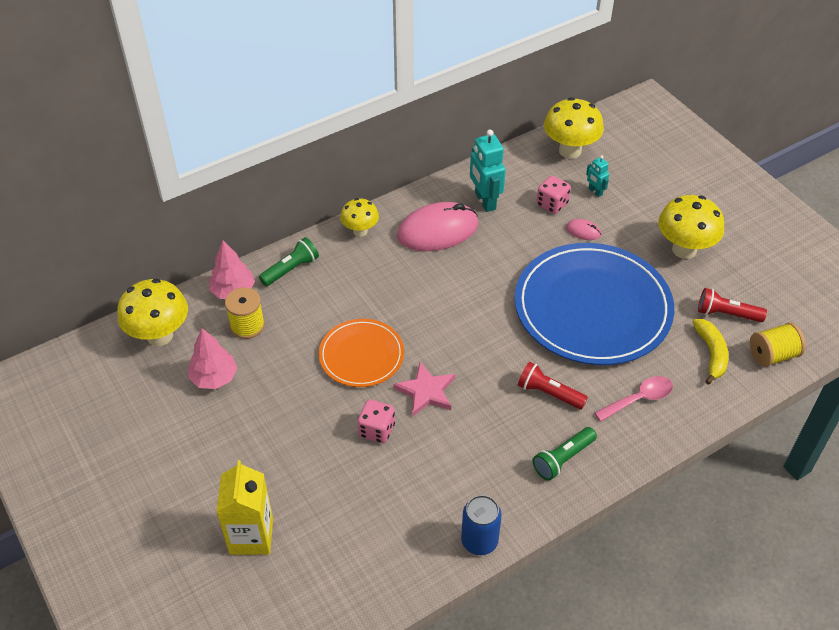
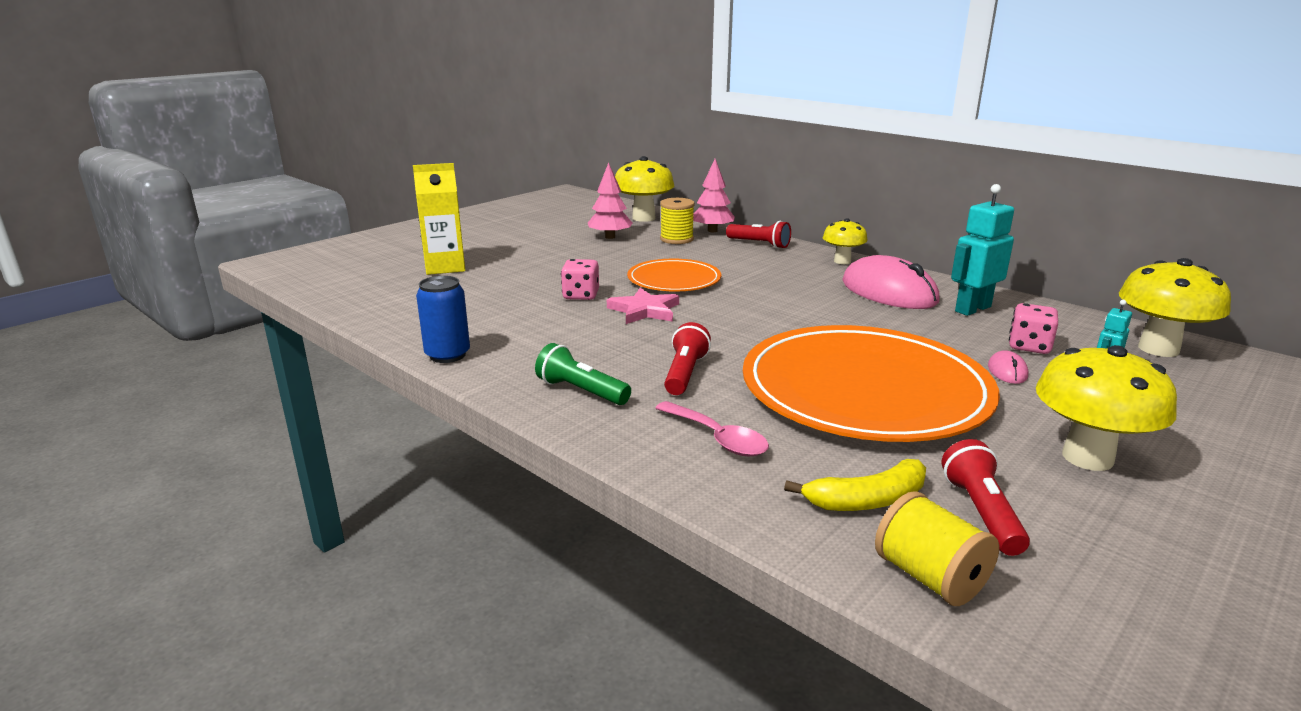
camera: 75 degrees right, 25 degrees down
(291, 269) = (759, 244): green flashlight -> red flashlight
(592, 307) = (864, 389): blue plate -> orange plate

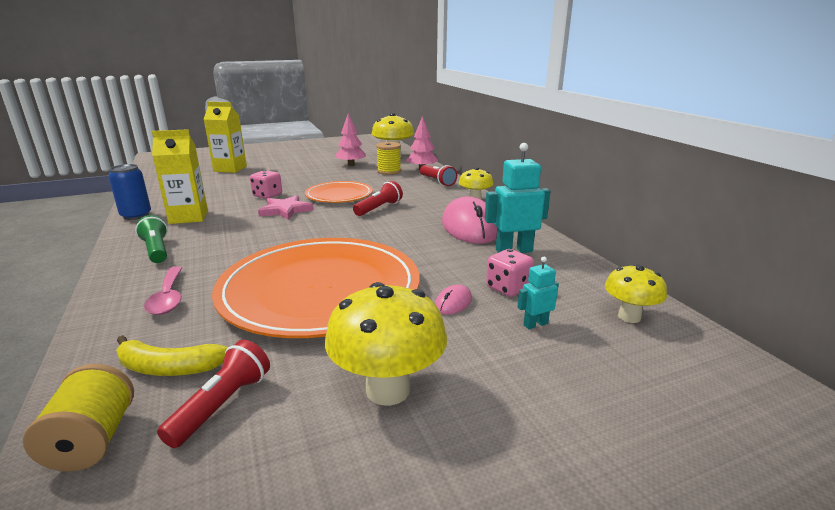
camera: 25 degrees right, 0 degrees up
(532, 342) = (189, 217): none -> yellow carton
(684, 373) = (231, 253): red flashlight -> red flashlight (379, 208)
(1158, 349) = (629, 317): yellow mushroom -> yellow mushroom, size x0.61

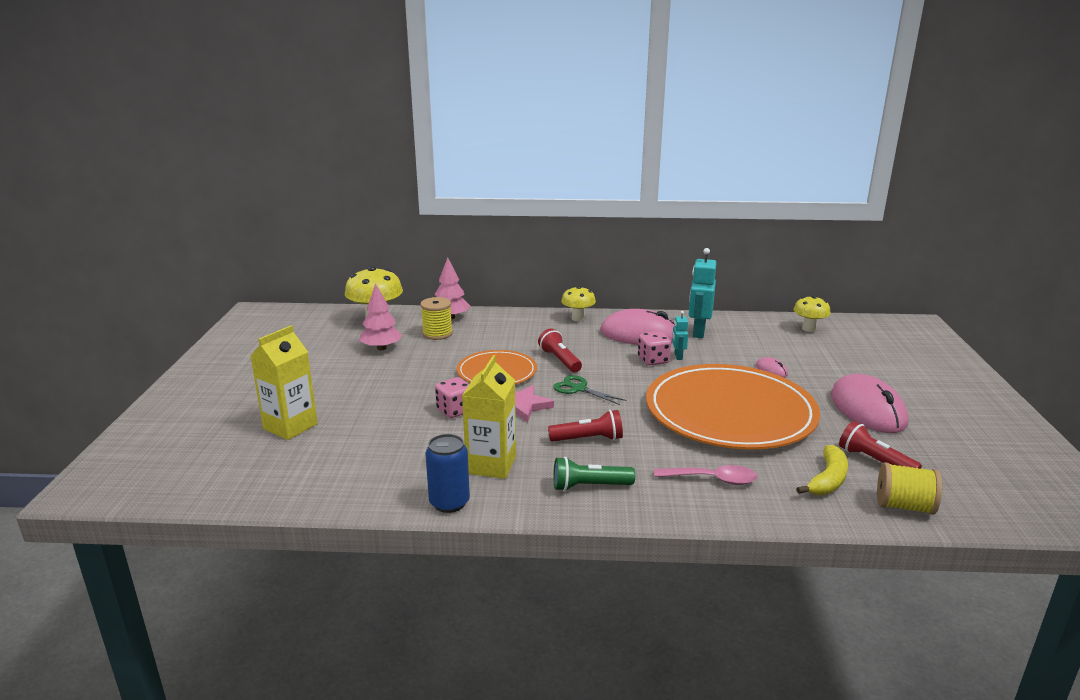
camera: 65 degrees left, 0 degrees up
(328, 222) = (578, 389): none -> green scissors
(388, 389) = (868, 409): yellow mushroom -> pink mouse
(437, 181) = (503, 320): red flashlight -> red flashlight (588, 439)
(508, 288) = (758, 349): pink dice -> pink dice (653, 360)
(535, 324) = (808, 354): turquoise robot -> turquoise robot (678, 356)

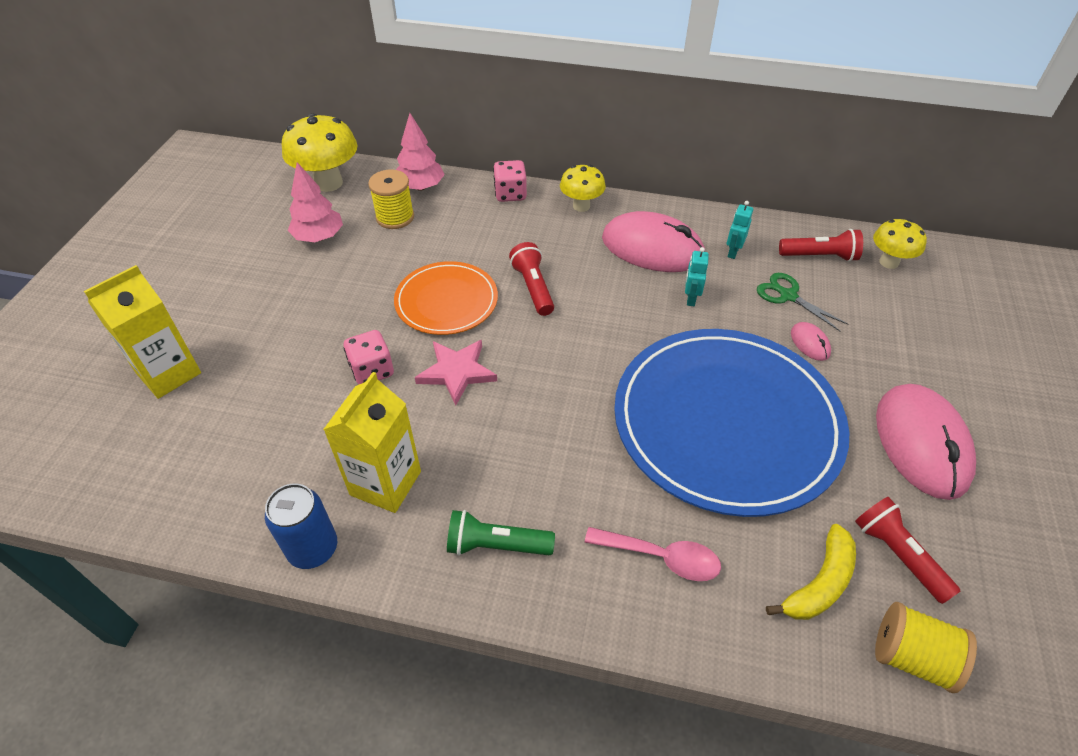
camera: 10 degrees right, 25 degrees up
(578, 389) = (540, 348): green scissors -> green scissors (788, 296)
(588, 439) = (523, 450): red flashlight -> red flashlight (820, 256)
(653, 360) = (655, 303): pink dice -> pink dice (510, 194)
(698, 332) = (733, 252): turquoise robot -> turquoise robot, size x0.53
(730, 412) = (726, 422): orange plate -> blue plate

